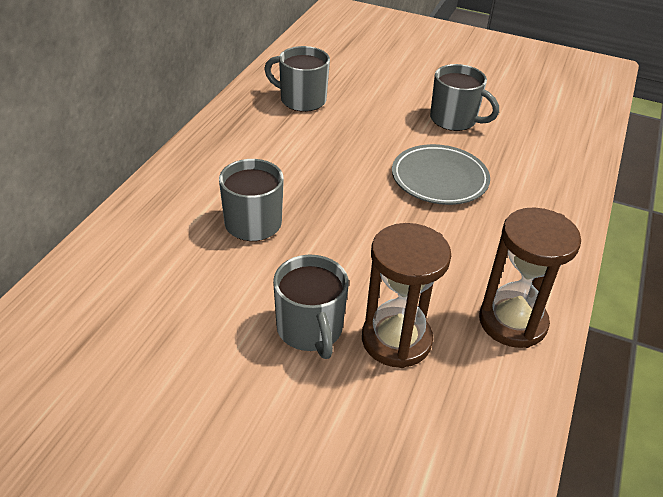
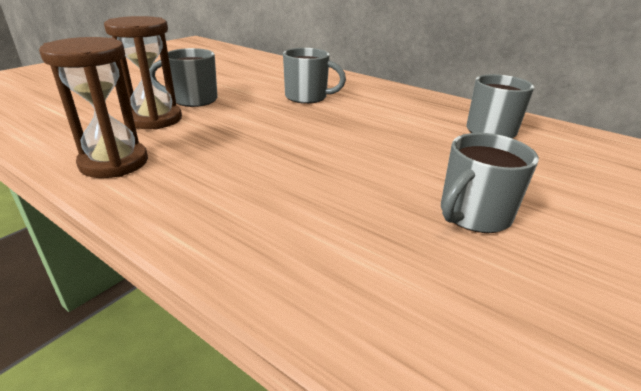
camera: 105 degrees right, 10 degrees down
(439, 179) = (336, 174): grey plate -> none

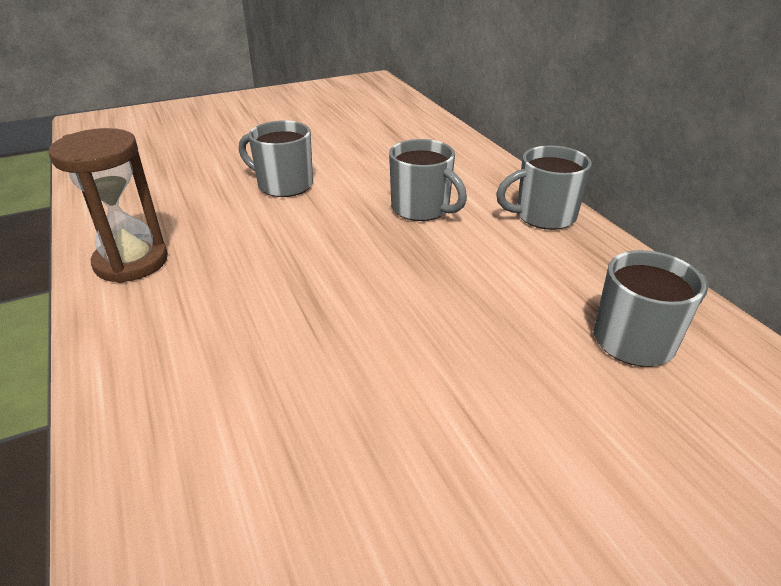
camera: 30 degrees right, 5 degrees up
(155, 119) = (219, 208): brown hourglass -> none
(473, 215) = (435, 479): grey mug -> grey mug (543, 216)

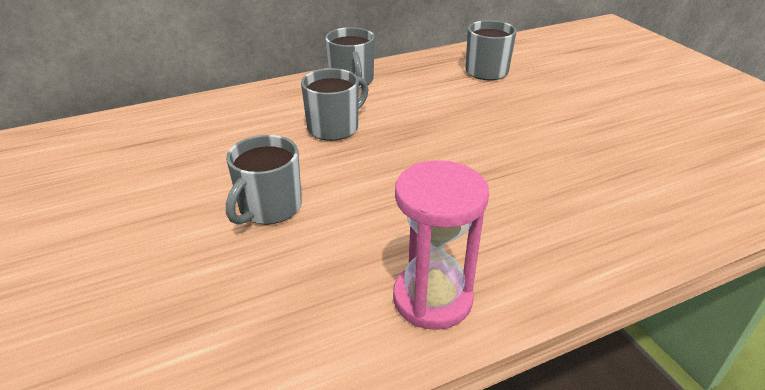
camera: 90 degrees left, 0 degrees up
(131, 262) = (432, 299): brown hourglass -> pink hourglass

